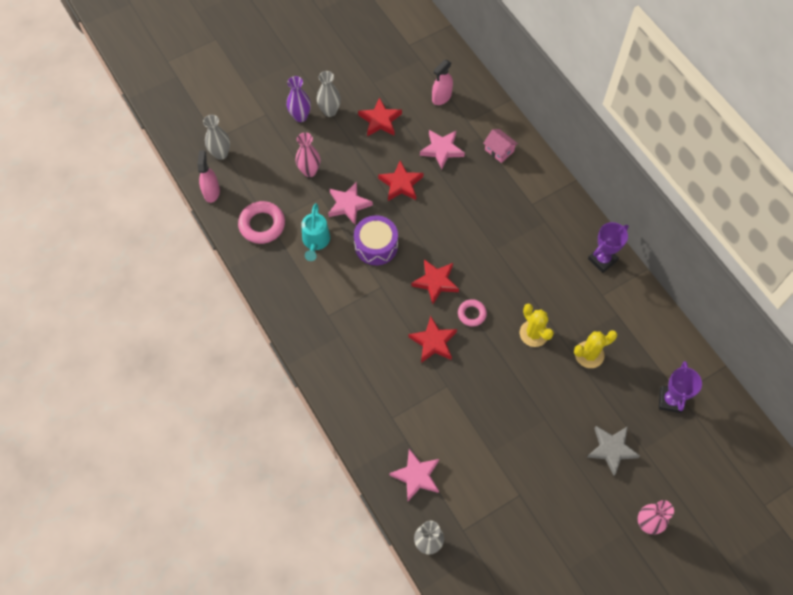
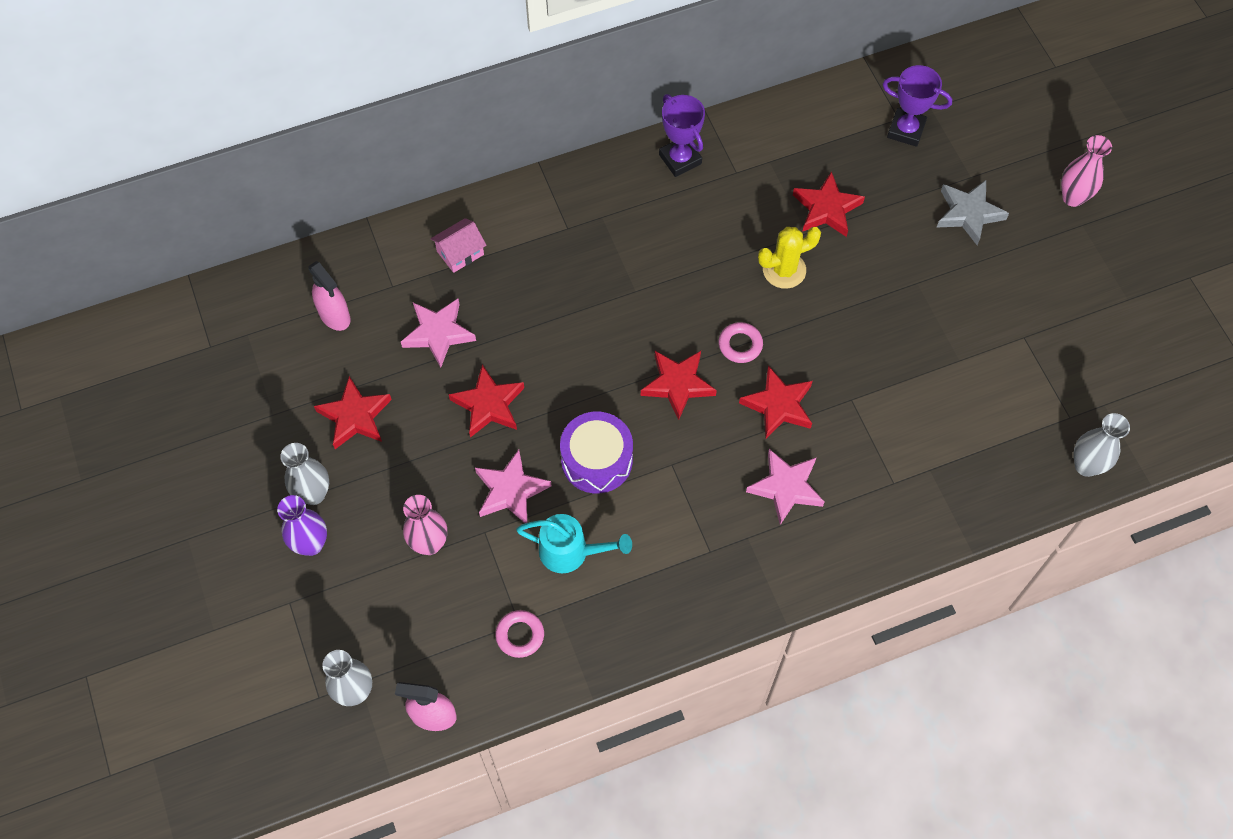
camera: 80 degrees left, 0 degrees up
(262, 225) = (520, 635): pink ring -> pink ring, size x0.59
(416, 476) = (987, 464): pink star -> pink star (786, 487)
(589, 354) = (826, 208): yellow cactus -> red star

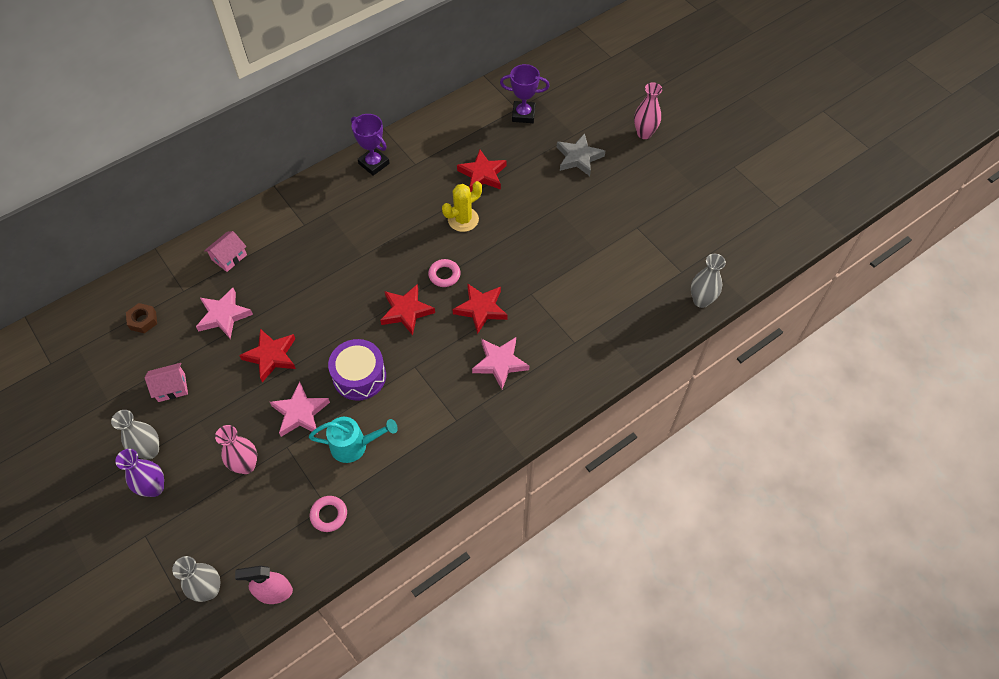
camera: 15 degrees left, 5 degrees down
(334, 315) = (143, 320): pink spray bottle -> brown nut
(355, 416) = (171, 387): red star -> pink house

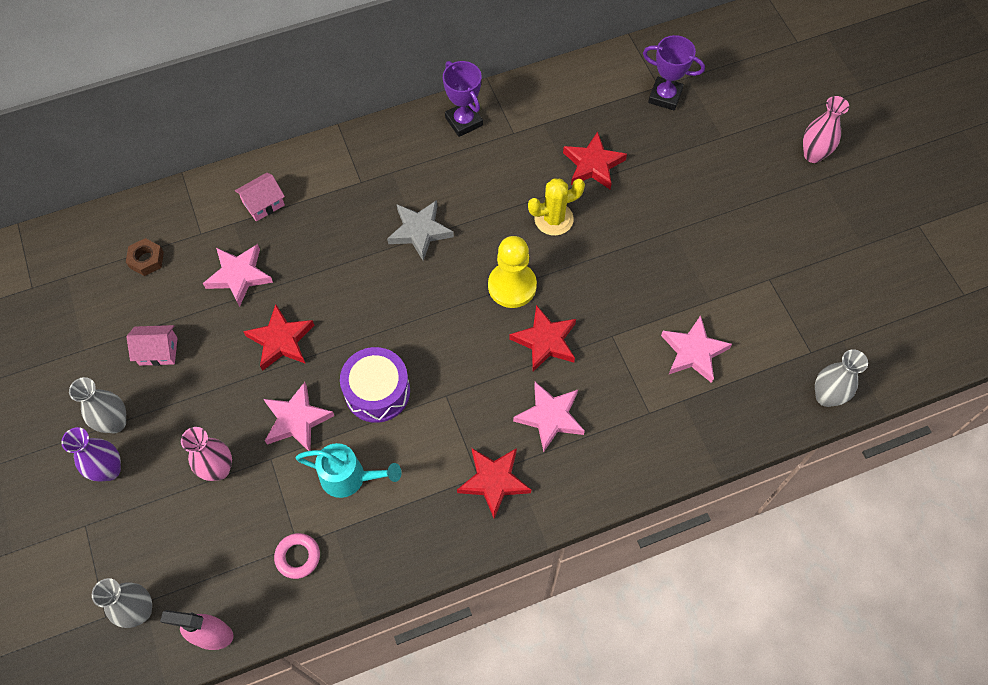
camera: 15 degrees right, 5 degrees up
(406, 311) = (454, 322): red star -> red star (494, 481)
(444, 275) = (512, 286): pink ring -> yellow pawn
(578, 157) = (720, 169): grey star -> grey star (420, 231)
(595, 291) = (693, 352): none -> pink star

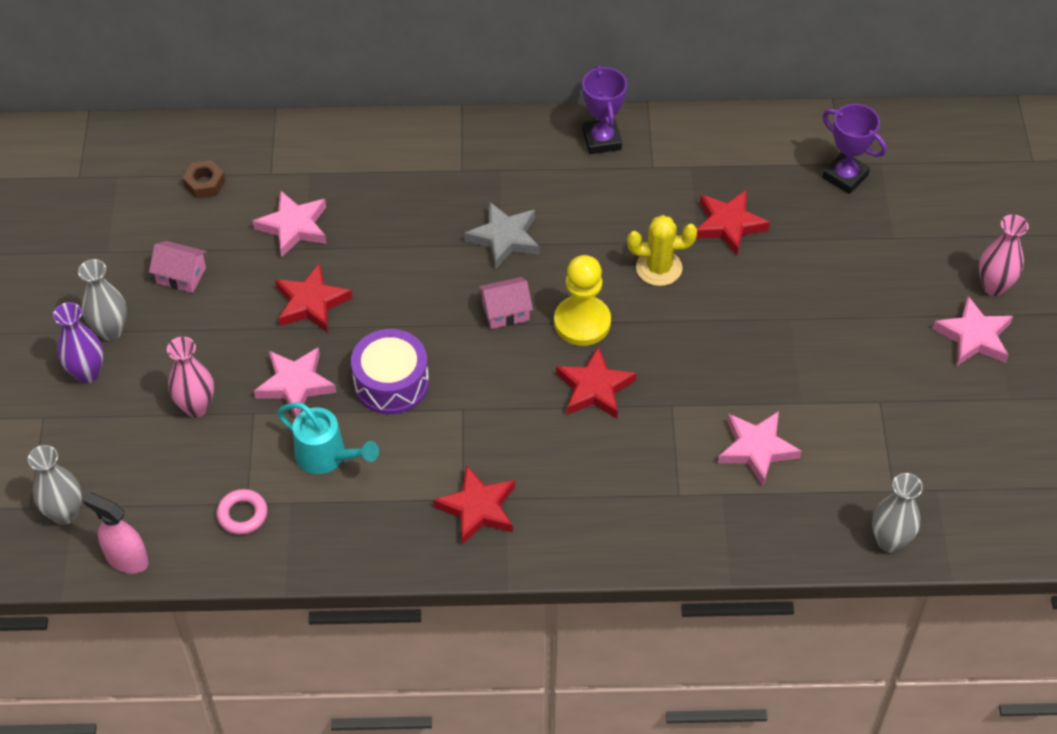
camera: 20 degrees right, 10 degrees down
(263, 204) = (348, 163): pink house -> pink house (505, 311)
(550, 417) = (566, 465): pink star -> pink star (974, 336)

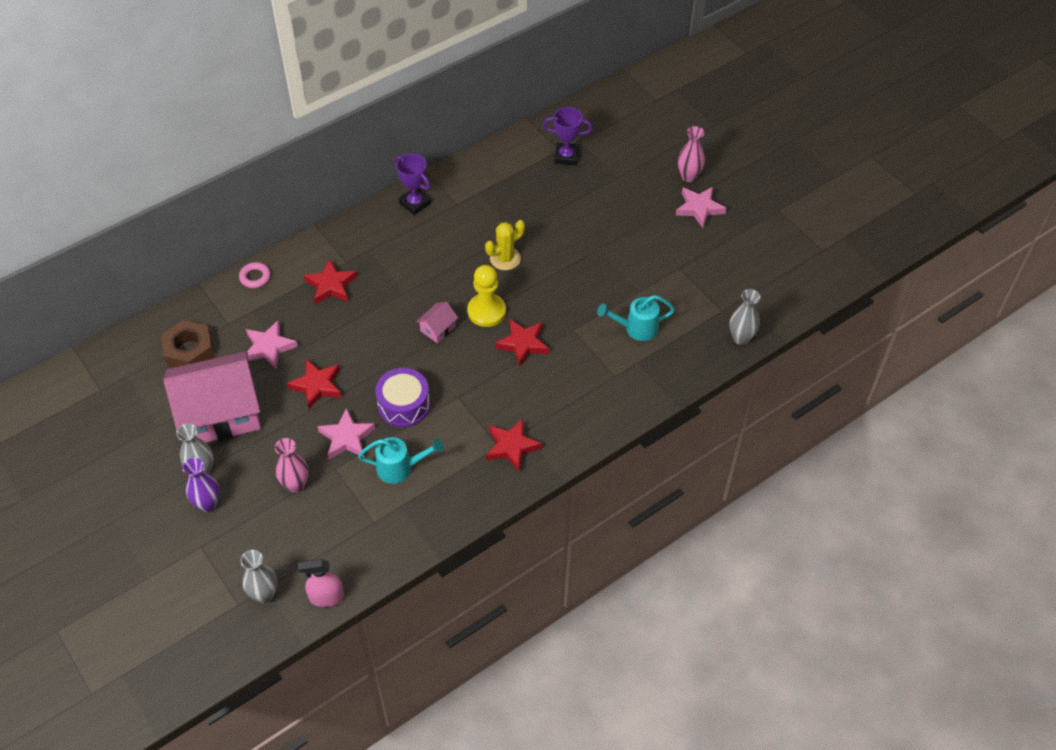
camera: 35 degrees left, 0 degrees up
(181, 275) = (220, 413): pink house -> pink house, size x2.49
(205, 183) = (189, 351): brown nut -> brown nut, size x1.79
(242, 514) = (376, 530): pink ring -> pink ring (255, 277)
(505, 238) = (403, 287): grey star -> none
(729, 225) = (524, 215): red star -> red star (331, 285)
(757, 449) = (636, 328): pink star -> turquoise watering can

